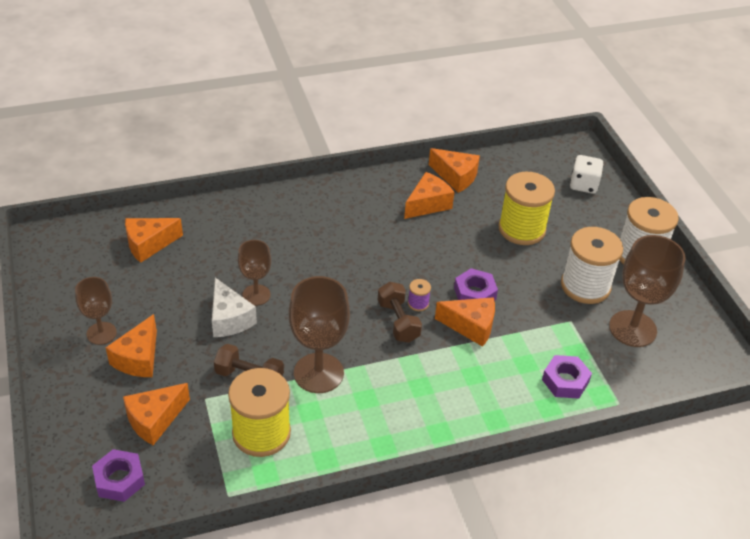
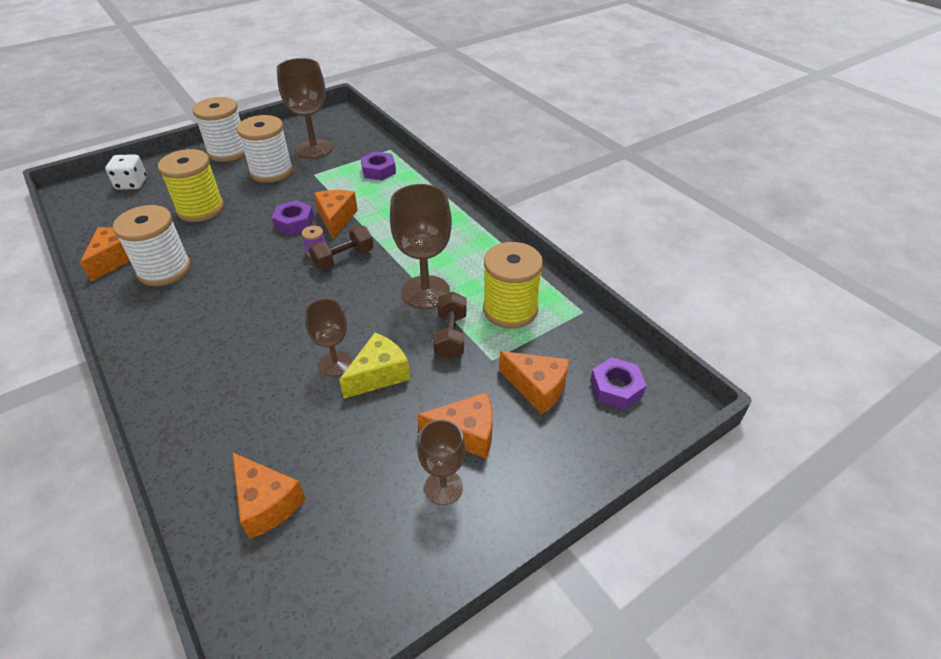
camera: 105 degrees left, 0 degrees up
(229, 319) = (379, 375): white cheese -> yellow cheese
(428, 204) = (164, 270): orange cheese -> white spool

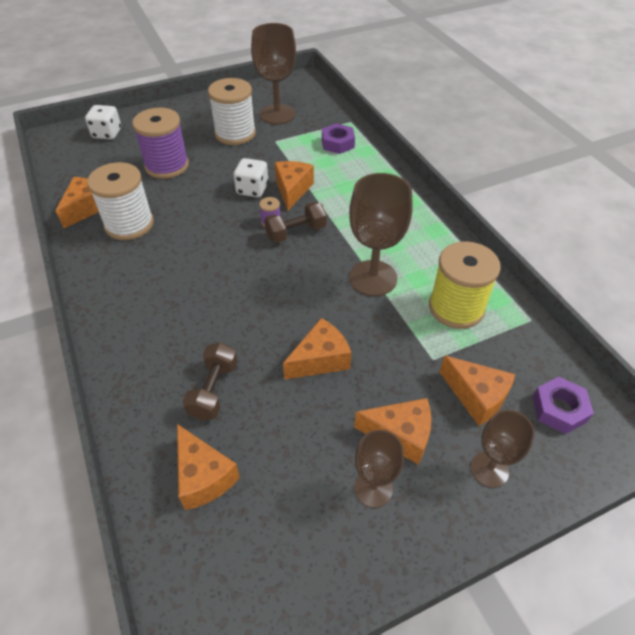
camera: 10 degrees right, 5 degrees up
(201, 209) = (167, 166): yellow spool -> purple spool
(228, 152) = (197, 109): white spool -> none
(294, 222) = (252, 189): purple nut -> white dice
(335, 364) = (279, 342): brown goblet -> brown goblet (489, 469)
(379, 375) = (320, 359): yellow cheese -> orange cheese
(450, 336) = (394, 328): brown dumbbell -> brown dumbbell (213, 390)

